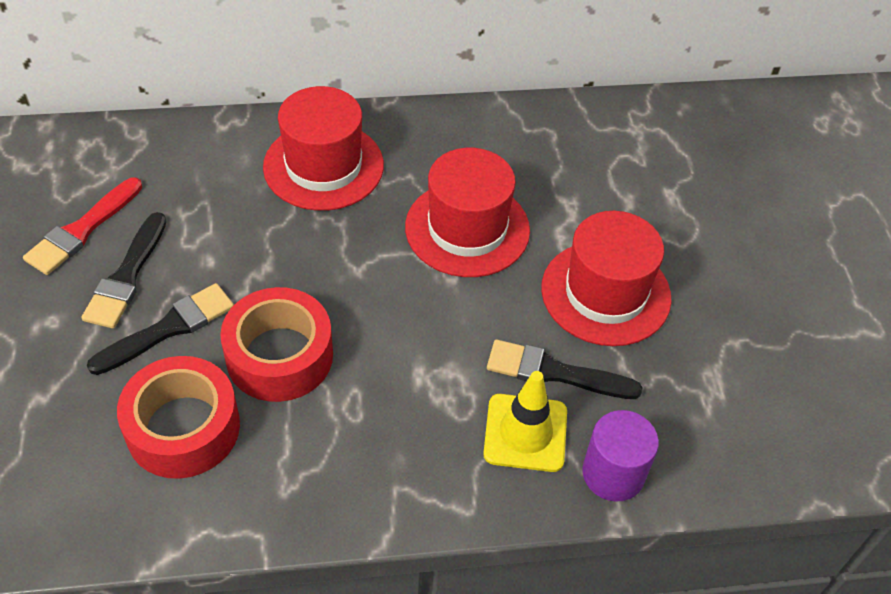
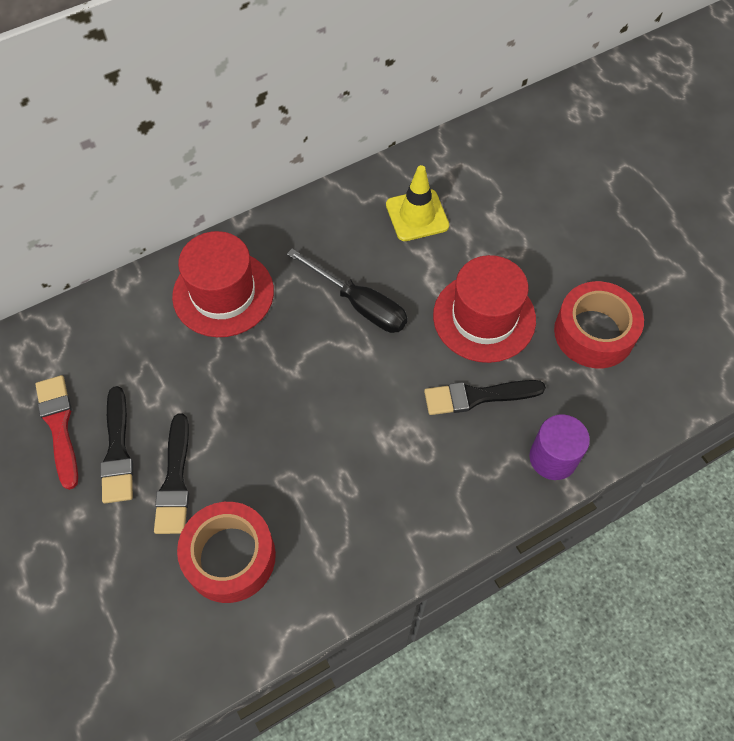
camera: 20 degrees left, 10 degrees up
(82, 230) = (59, 426): red brush -> red brush turned 150 degrees clockwise
(169, 328) = (175, 481): black brush -> black brush turned 150 degrees clockwise
(279, 356) = (272, 468): red tape -> red tape (594, 333)
(467, 228) = (359, 304): red hat -> black screwdriver
(525, 433) = (479, 453): yellow traffic cone -> yellow traffic cone (417, 215)

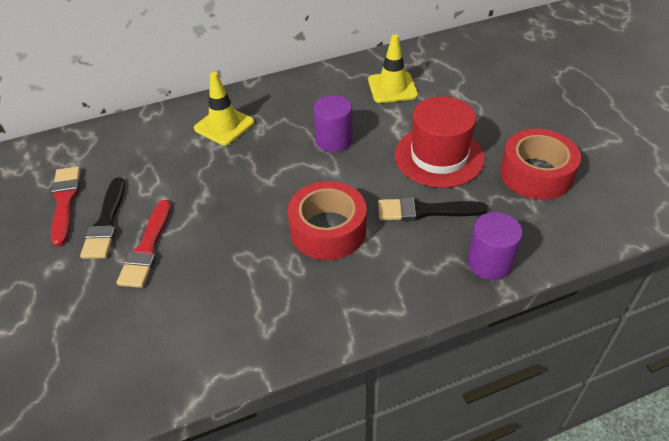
camera: 10 degrees right, 15 degrees down
(175, 481) = (147, 248): black brush -> red brush
(223, 293) = (224, 125): red hat -> yellow traffic cone
(230, 557) = (178, 310): red tape -> red tape (328, 230)
(359, 304) = (334, 140): black screwdriver -> purple cylinder

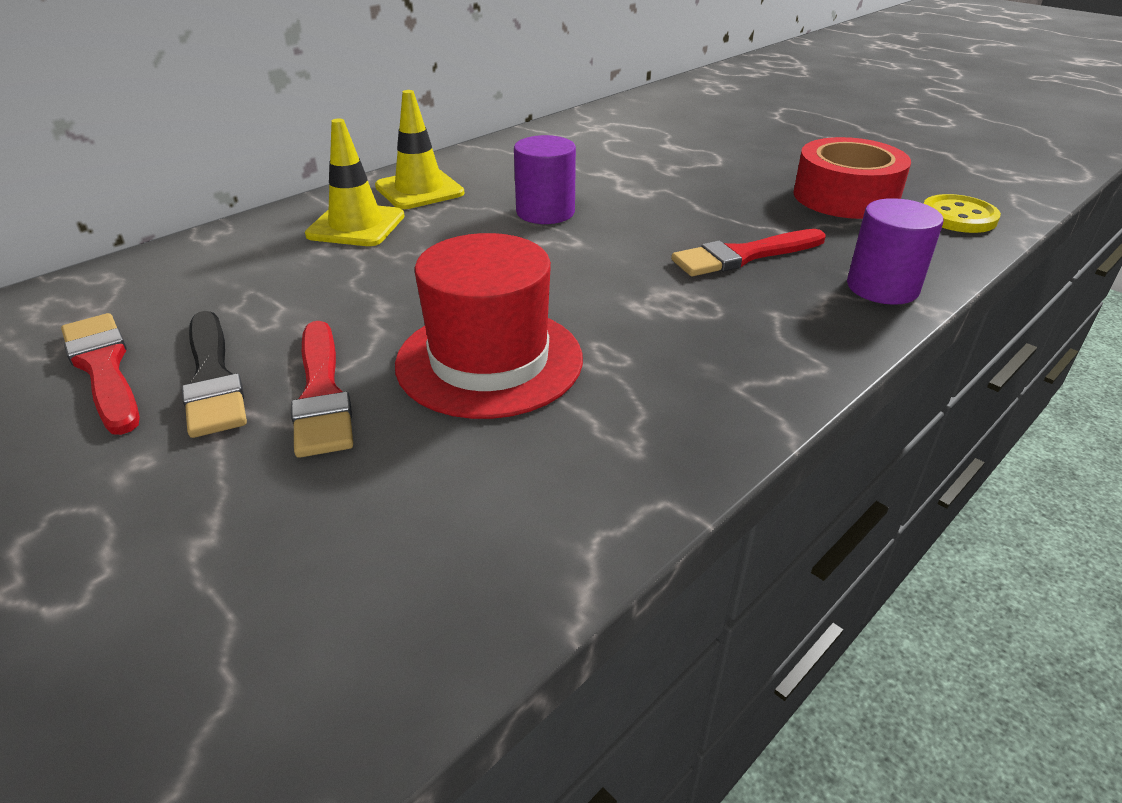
camera: 25 degrees left, 10 degrees down
(328, 230) = (623, 303): red tape -> none
(392, 87) = (582, 153): yellow traffic cone -> yellow traffic cone (419, 190)
(425, 211) = (743, 256): black brush -> red brush
(439, 156) = (708, 202): red hat -> red hat (489, 361)
(600, 214) = (958, 217): none -> yellow button

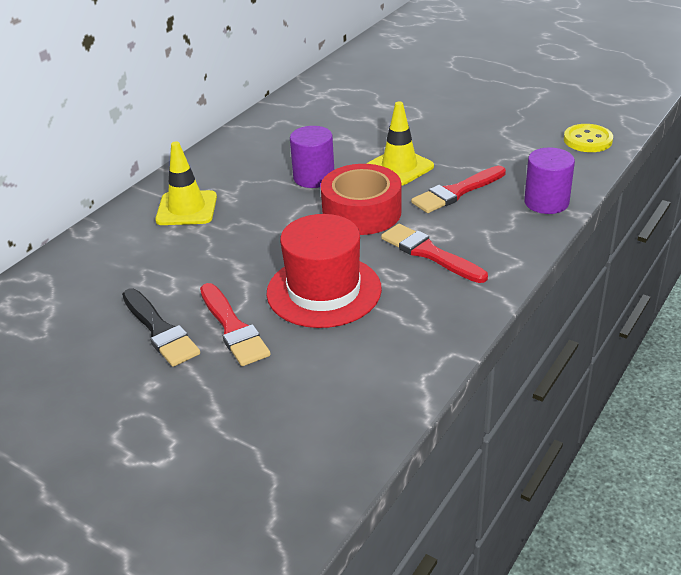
camera: 10 degrees left, 0 degrees up
(103, 368) = (86, 336): red brush -> red brush (429, 253)
(419, 190) = (216, 172): yellow traffic cone -> yellow traffic cone (399, 167)
(845, 197) = (512, 134): red tape -> red tape (361, 212)

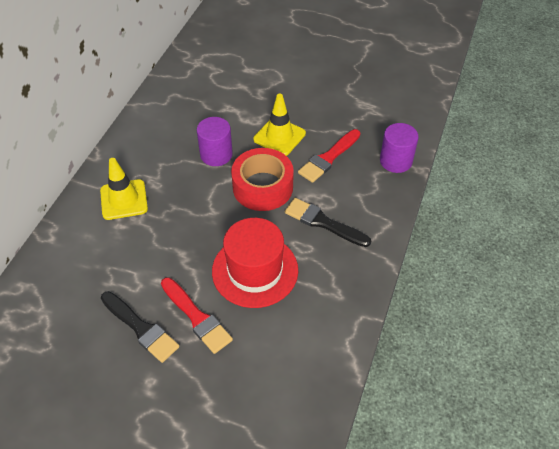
camera: 15 degrees left, 15 degrees up
(429, 253) = (323, 222): red brush -> black brush
(587, 140) = (412, 93): yellow button -> none

